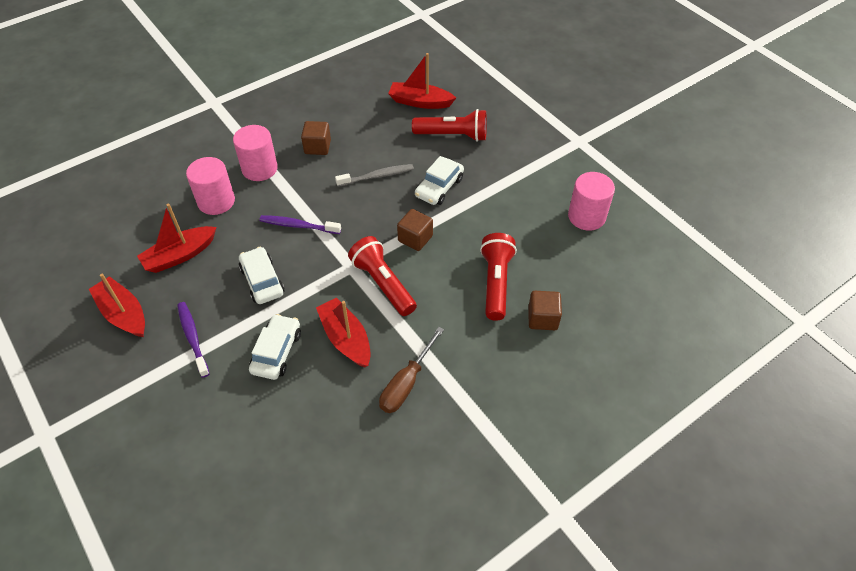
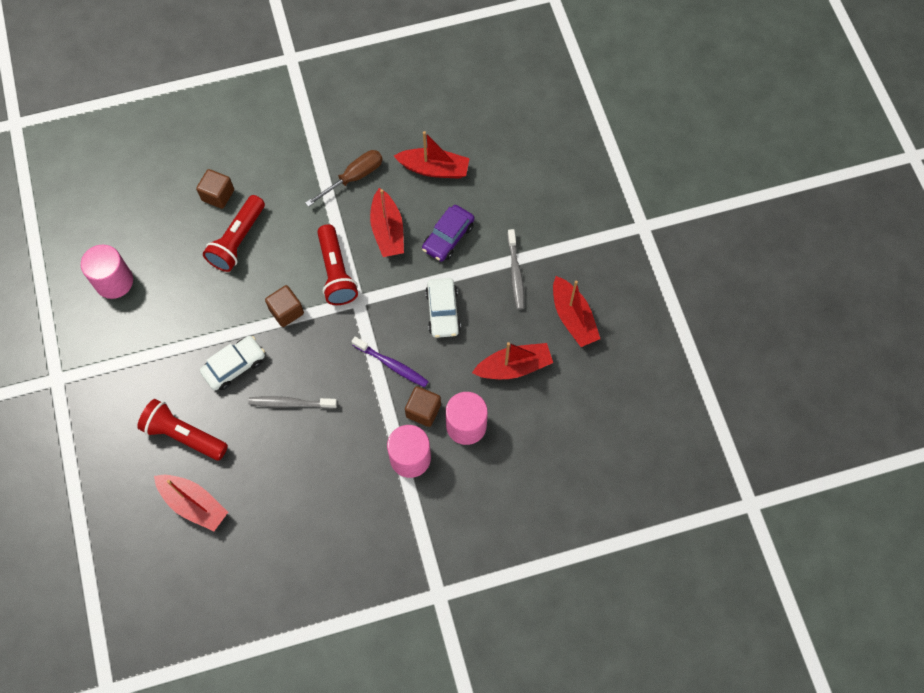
camera: 160 degrees left, 15 degrees up
(193, 338) = (515, 273): purple toothbrush -> grey toothbrush
(276, 352) = (448, 237): white car -> purple car
(316, 424) = (434, 169): none -> red boat
(317, 147) = (338, 470): brown cube -> brown cube (423, 411)

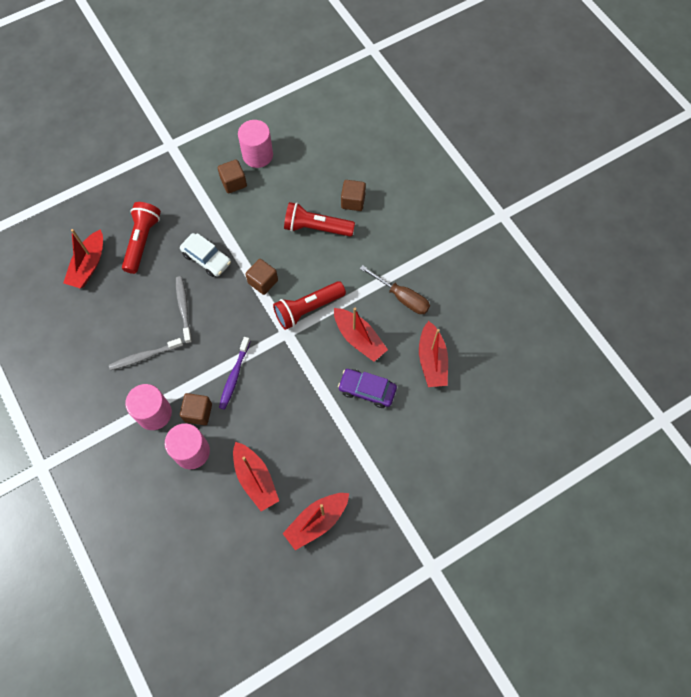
camera: 75 degrees right, 0 degrees up
(142, 316) = (233, 182): none -> brown cube
(387, 230) = (359, 338): red boat -> red boat turned 105 degrees counterclockwise
(443, 311) = (294, 404): white car -> none
(515, 273) = (348, 458): grey toothbrush -> grey toothbrush (144, 356)

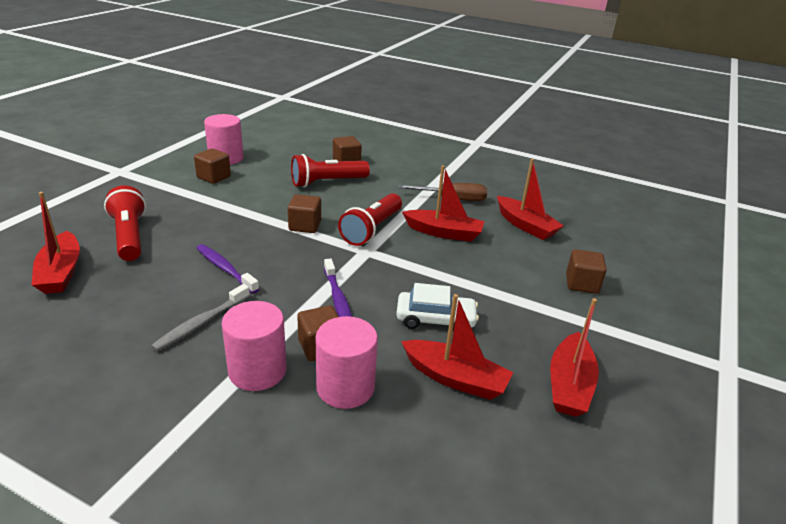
camera: 35 degrees left, 35 degrees down
(183, 308) = (225, 269): grey toothbrush -> purple toothbrush
(207, 258) = (224, 227): white car -> white car (435, 319)
(367, 390) = (493, 262): purple car -> none
(411, 445) = (581, 284): none -> brown cube

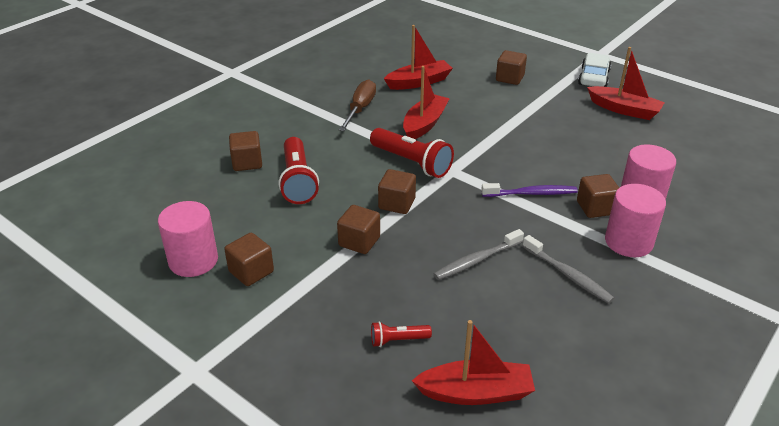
camera: 75 degrees left, 5 degrees up
(129, 236) = (398, 340): red flashlight -> red flashlight, size x0.51
(225, 269) = (477, 260): purple toothbrush -> grey toothbrush
(250, 213) = (359, 241): none -> brown cube
(435, 319) = (556, 149): white car -> white car (593, 77)
(455, 378) = (624, 151): red boat -> none

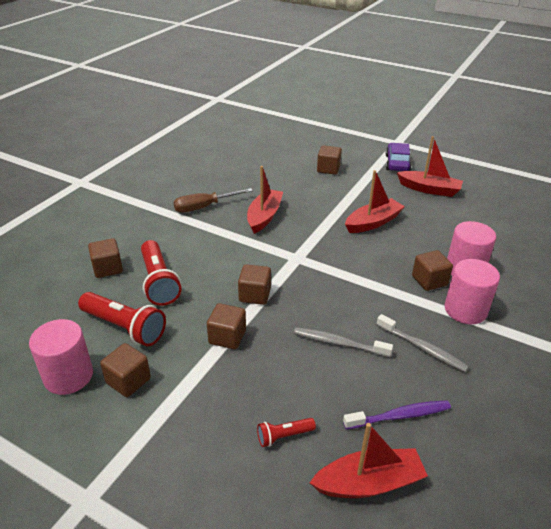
camera: 10 degrees left, 0 degrees up
(360, 109) = (204, 207): brown screwdriver -> brown screwdriver turned 120 degrees counterclockwise
(412, 162) = (260, 253): red flashlight -> red flashlight (125, 327)
(419, 82) = (251, 178): red boat -> red boat (373, 222)
(477, 260) = (339, 343): grey toothbrush -> grey toothbrush turned 60 degrees clockwise
(531, 193) = (371, 273): purple toothbrush -> purple toothbrush (399, 416)
(593, 77) = (397, 163): white car -> purple car

